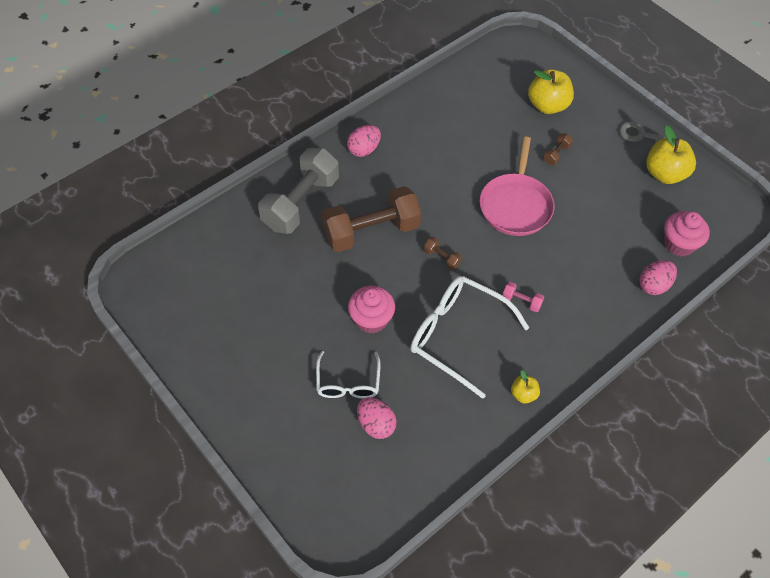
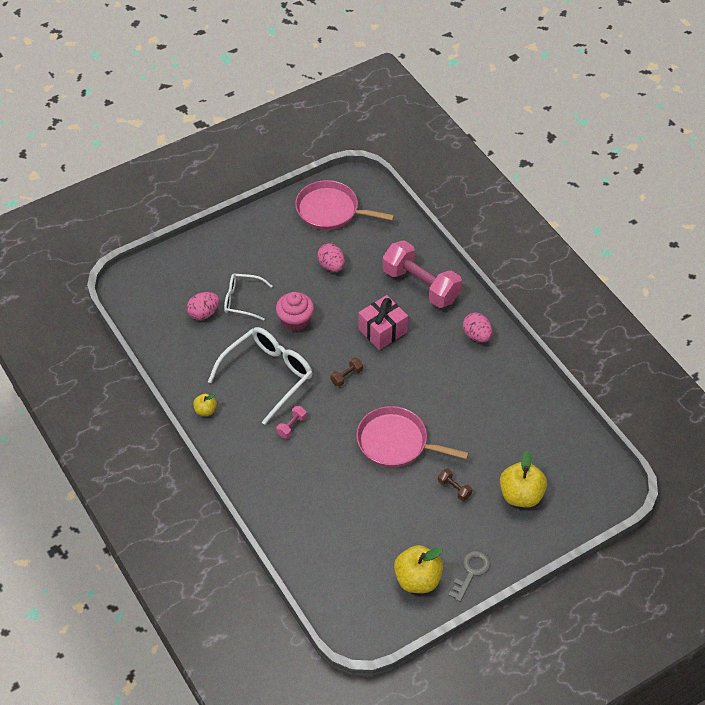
camera: 100 degrees right, 5 degrees down
(188, 305) = (330, 210): none -> pink pan
(301, 203) = (420, 285): grey dumbbell -> pink dumbbell
(371, 231) = (382, 330): brown dumbbell -> pink gift
(654, 285) = (288, 532): pink egg -> pink egg (331, 266)
(679, 244) = (330, 567): pink cupcake -> none

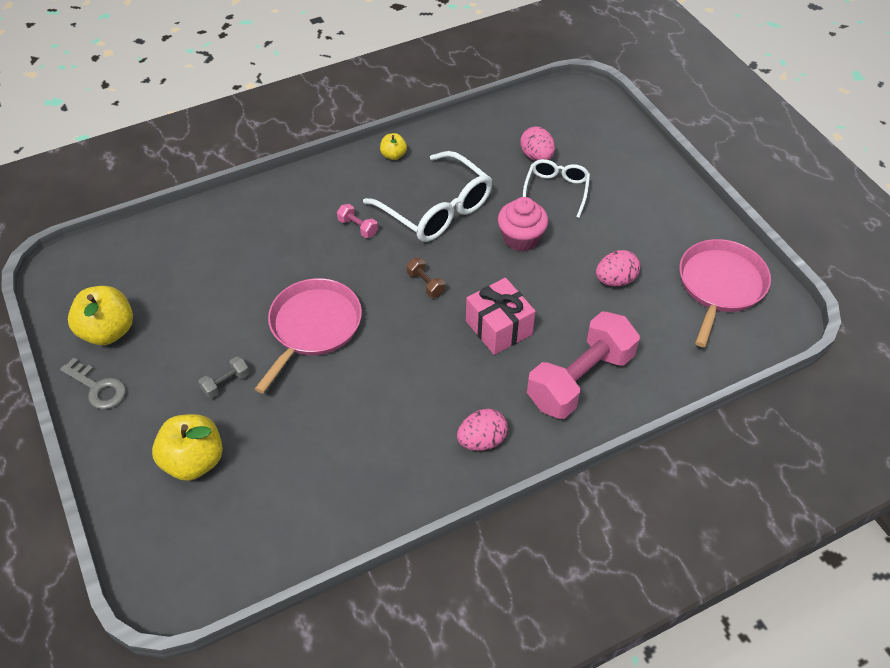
camera: 95 degrees right, 0 degrees up
(454, 489) = (226, 383): brown dumbbell -> grey dumbbell

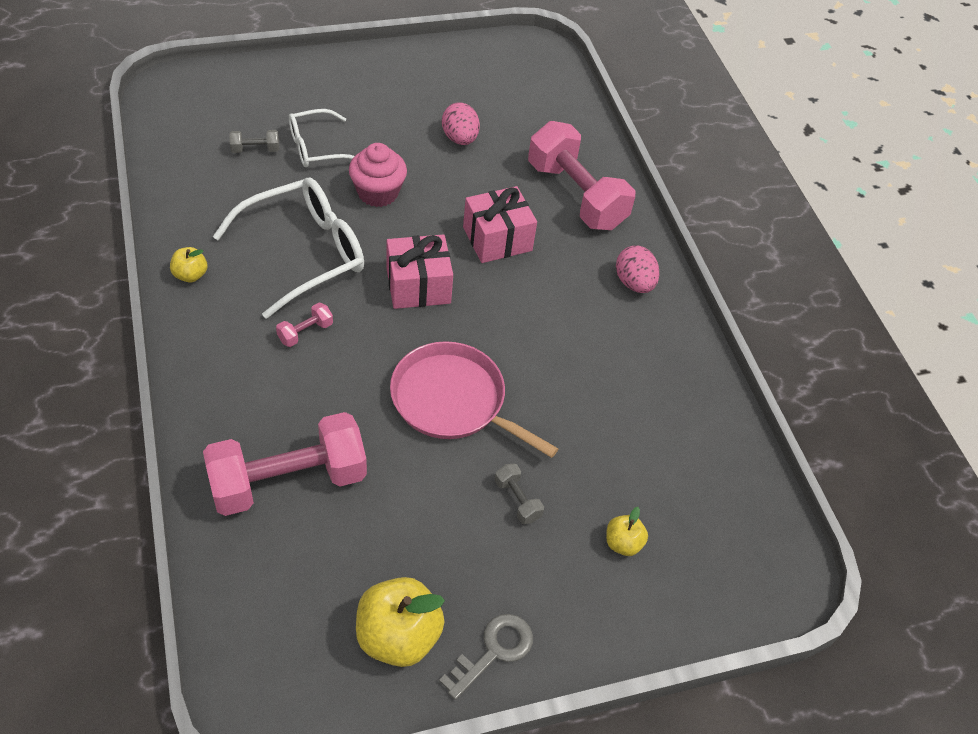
camera: 85 degrees left, 0 degrees up
(194, 461) = (623, 543): yellow apple -> yellow apple, size x0.52
(225, 248) = (288, 480): none -> pink dumbbell
(425, 284) = (418, 286): brown dumbbell -> pink gift
(536, 156) = (255, 149): pink egg -> grey dumbbell
(556, 190) = (316, 147): white glasses -> white glasses turned 45 degrees counterclockwise
(720, 285) = (488, 73): pink pan -> none

